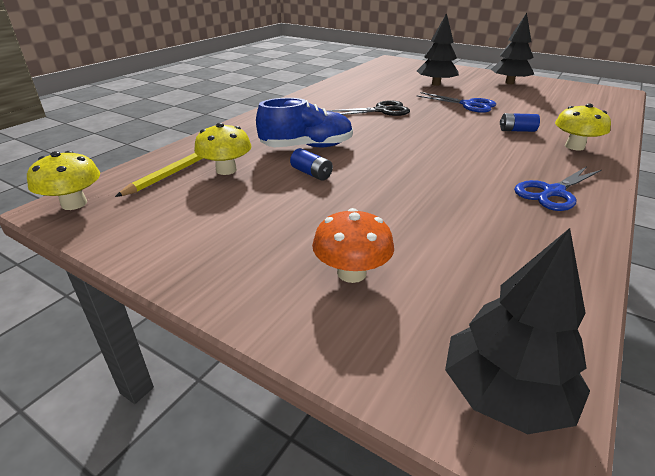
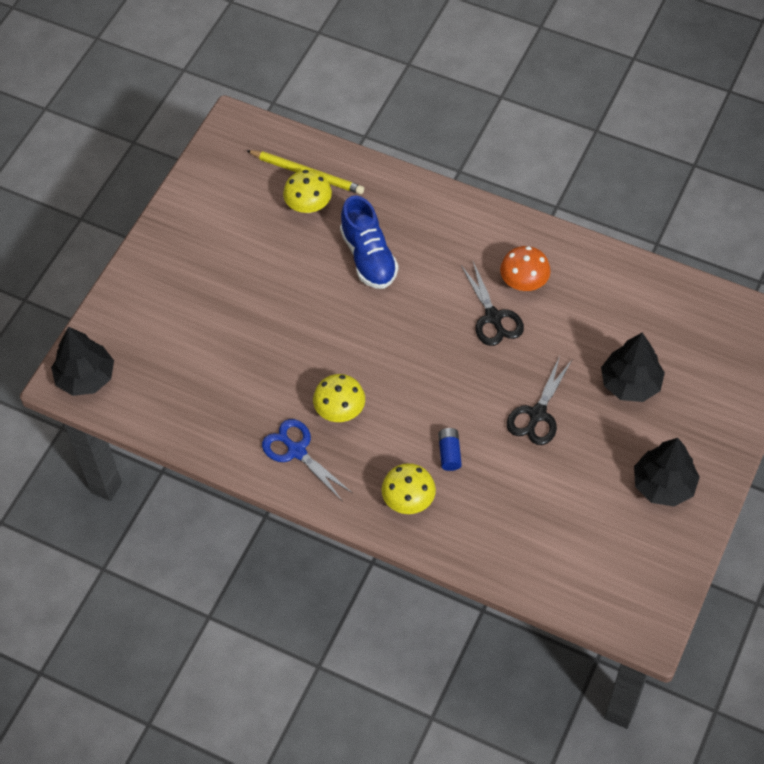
camera: 85 degrees right, 25 degrees up
(74, 204) = (240, 129): yellow mushroom -> yellow mushroom (340, 410)
(311, 173) = (310, 269): blue battery -> none
(351, 273) = (172, 309): orange mushroom -> orange mushroom (524, 282)
(468, 105) = (537, 414): blue scissors -> black scissors

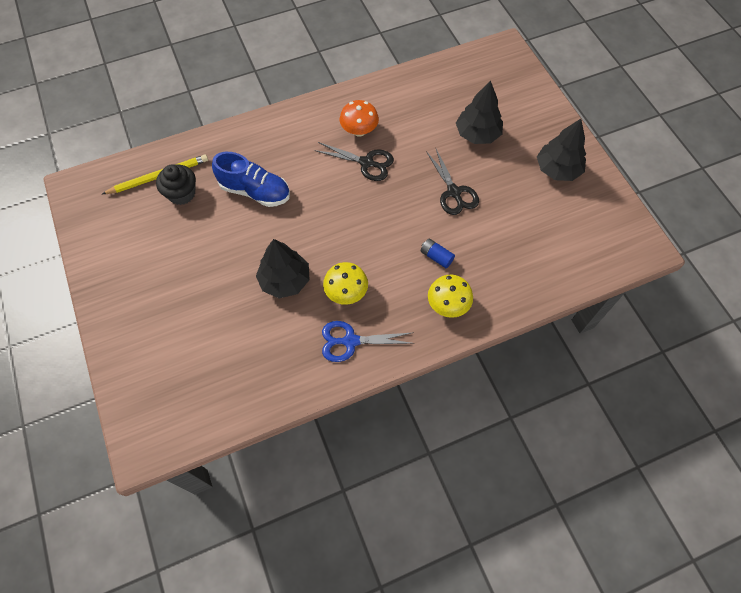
camera: 50 degrees left, 5 degrees up
(86, 377) = (154, 432): black tree -> black tree (285, 280)
(308, 205) = (181, 193): yellow mushroom -> black cupcake

